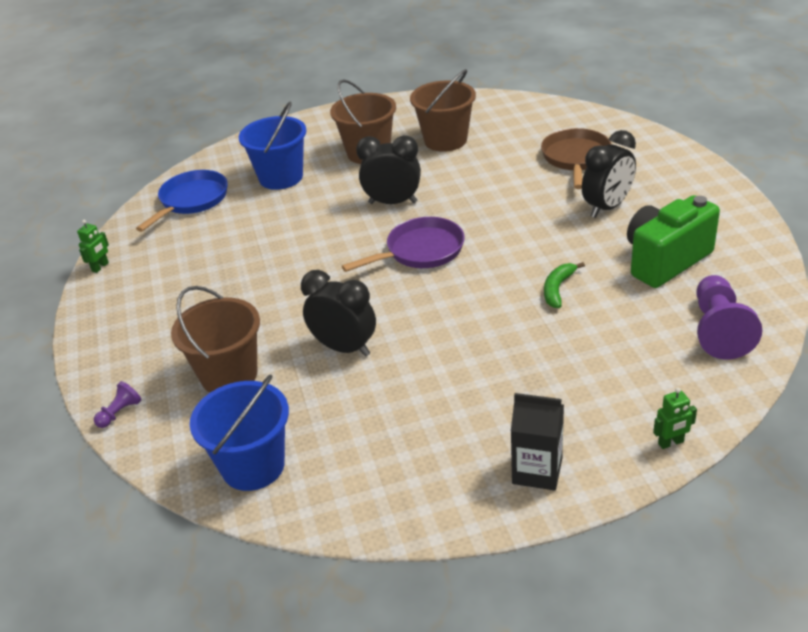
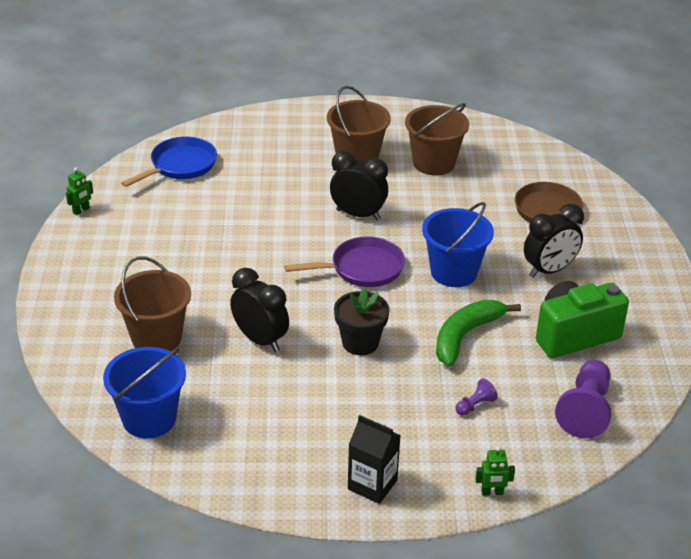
camera: 10 degrees right, 0 degrees up
(120, 413) = (58, 346): purple pawn -> purple pawn (475, 405)
(281, 177) = (268, 163): blue bucket -> blue bucket (454, 272)
(452, 323) = (360, 343): none -> black flower pot
(558, 289) = (465, 336): green banana -> green banana, size x1.71

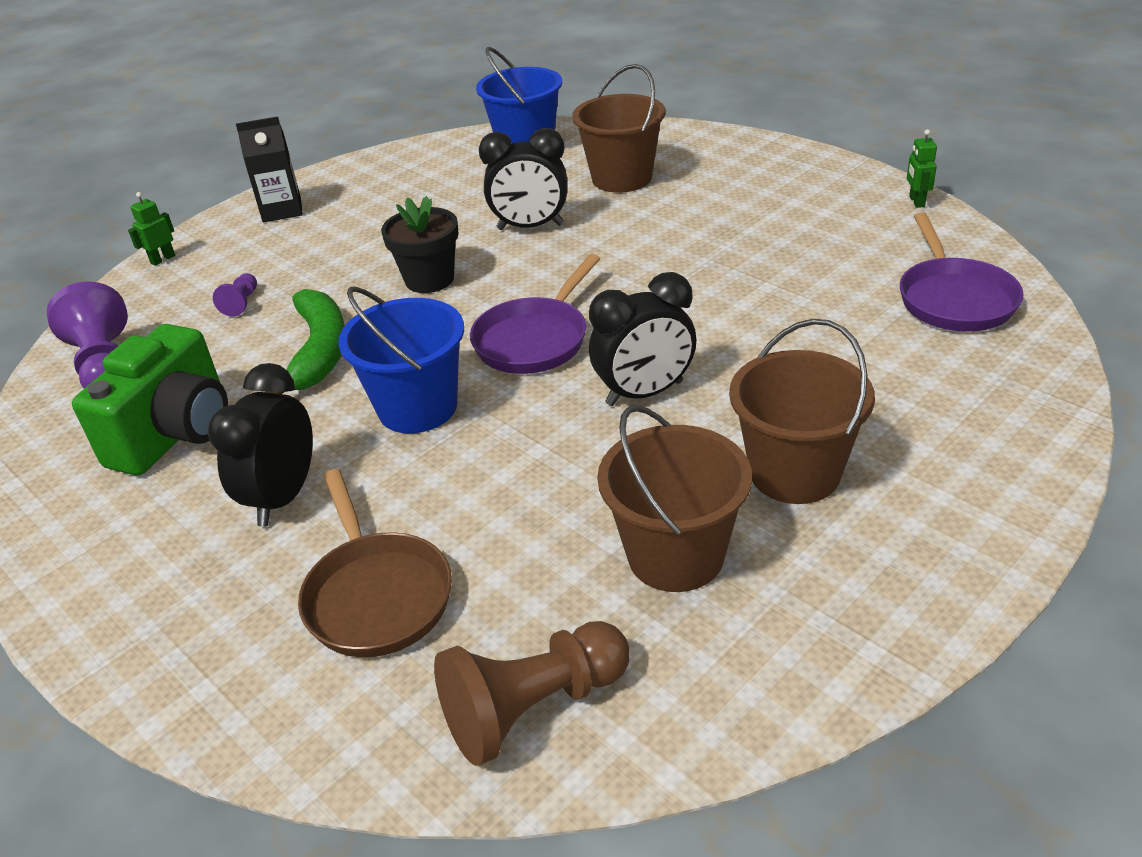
camera: 140 degrees right, 0 degrees up
(180, 166) = (954, 299): blue pan -> purple pan
(528, 158) = (533, 708): none -> brown pawn

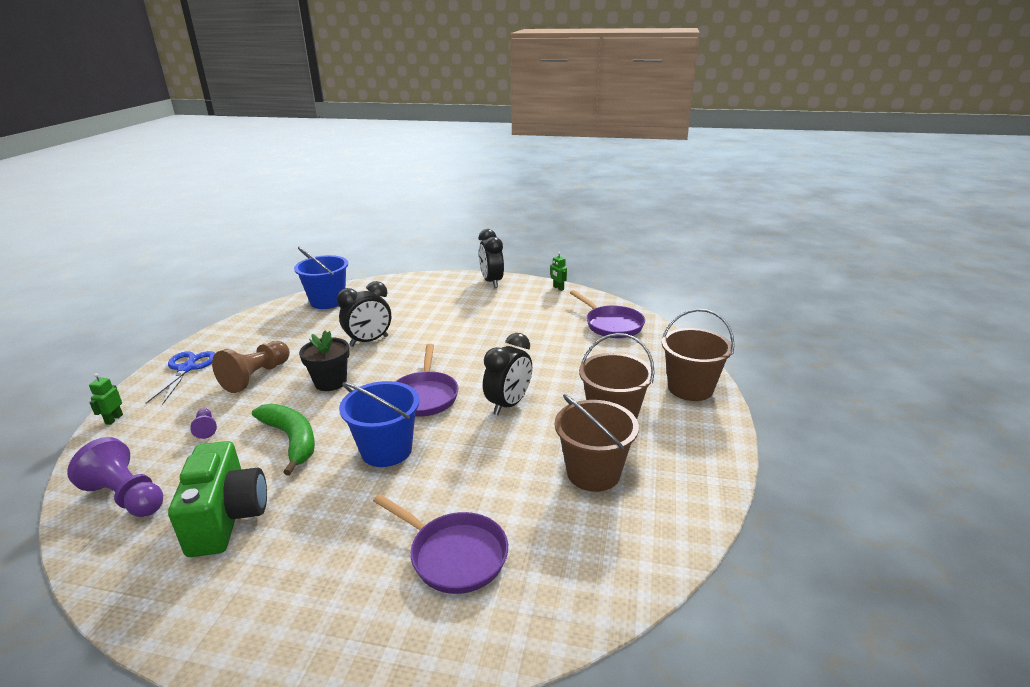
camera: 35 degrees left, 10 degrees down
(282, 210) = (186, 369): black carton -> blue scissors
(283, 497) = (343, 527): black clock -> black clock (492, 282)
(376, 595) = (454, 555): brown pan -> purple pan
(533, 708) = (592, 572): brown pawn -> brown pawn (256, 377)
(622, 178) = (401, 306): brown bucket -> brown bucket (690, 388)

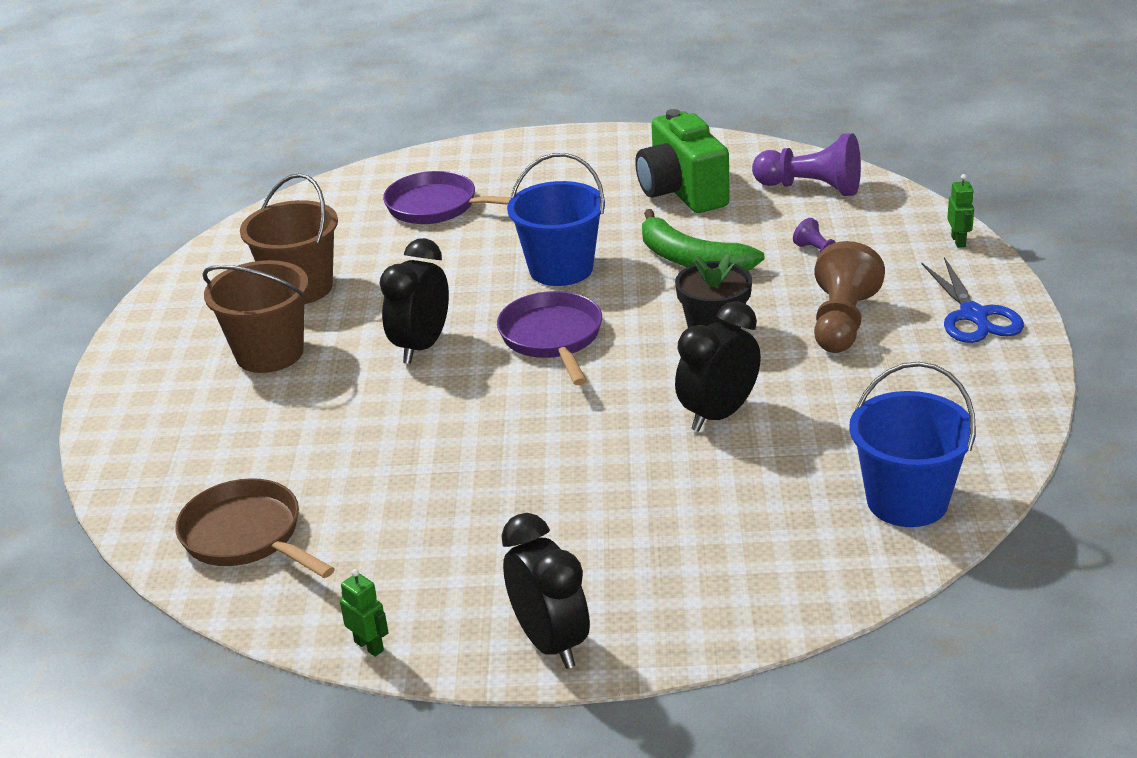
camera: 170 degrees right, 5 degrees up
(611, 325) = (247, 536): purple pan -> brown pan
(690, 388) = (139, 417): brown bucket -> none

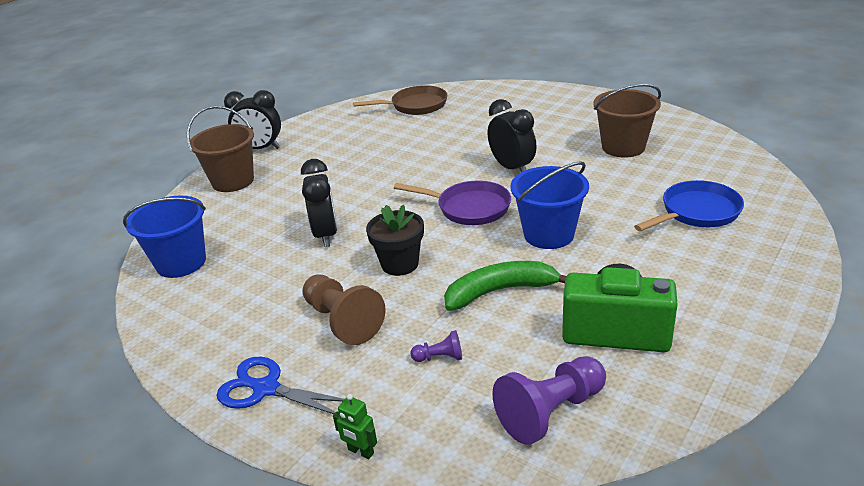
camera: 125 degrees right, 0 degrees up
(269, 353) = (558, 129): brown bucket -> brown bucket (233, 181)
(369, 646) = (317, 117): green robot -> none
(437, 207) = (697, 212): purple pan -> blue pan

